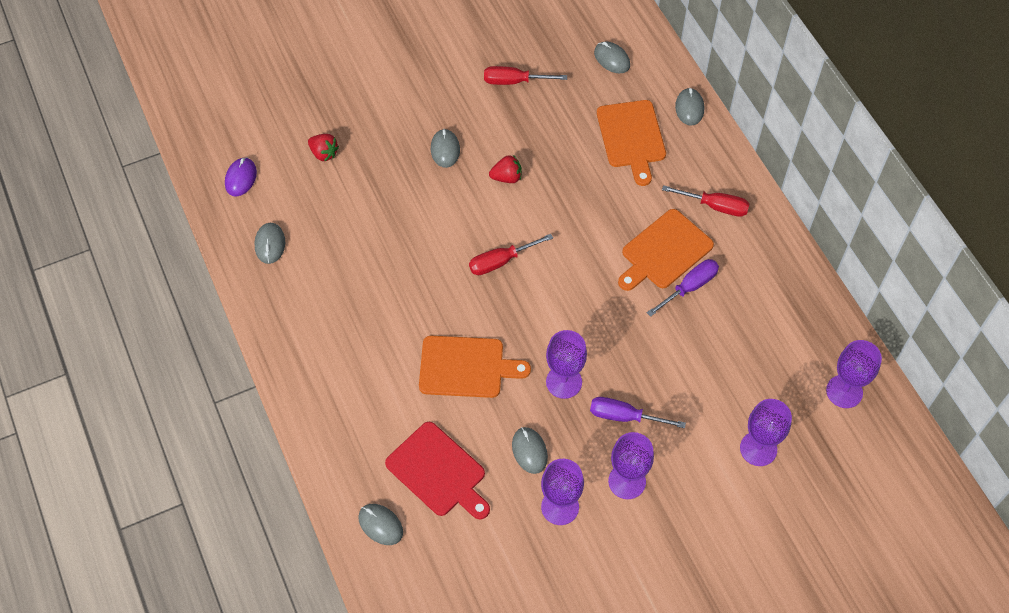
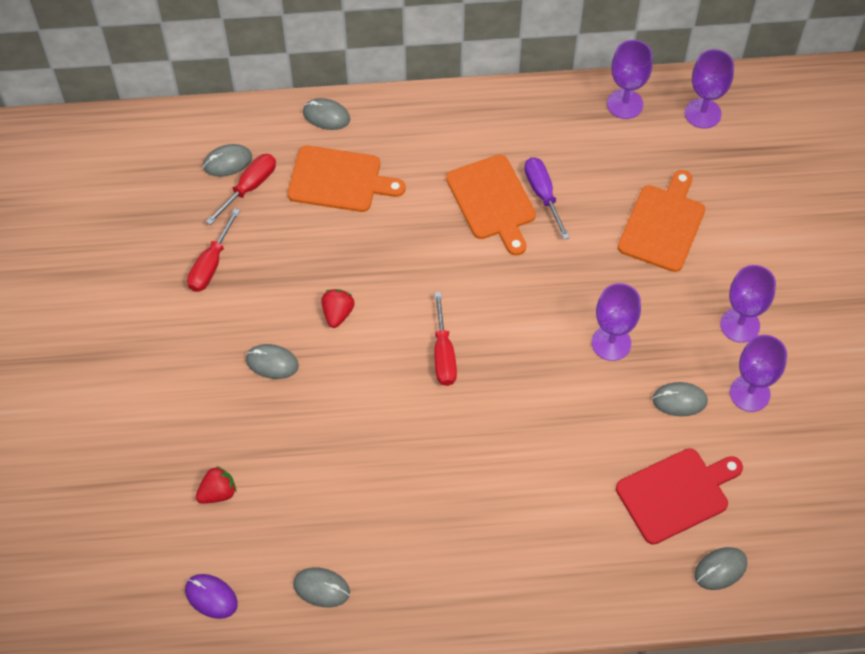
camera: 70 degrees left, 0 degrees up
(466, 367) = (561, 429): orange cutting board -> orange cutting board (663, 224)
(625, 416) = (669, 302): purple screwdriver -> none
(714, 206) = (456, 138): red screwdriver -> red screwdriver (249, 188)
(758, 449) = (739, 203): purple goblet -> purple goblet (625, 104)

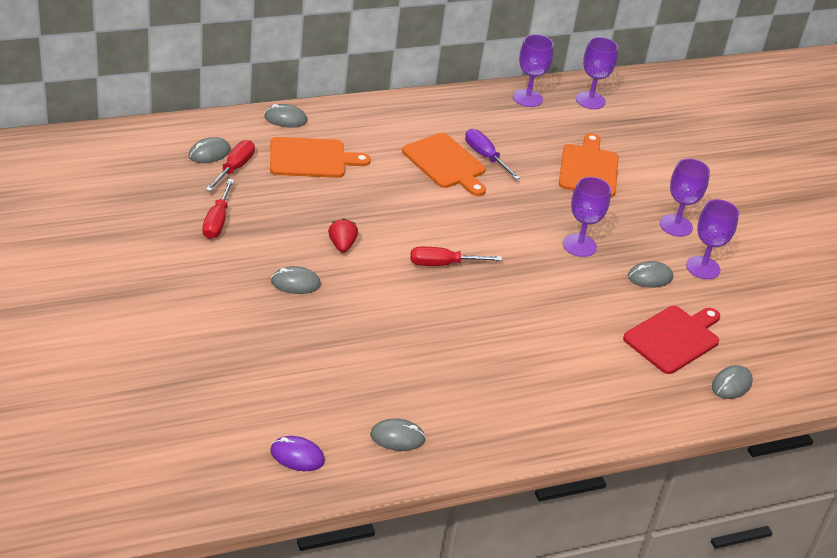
camera: 20 degrees left, 20 degrees down
(218, 493) = (277, 379): red strawberry -> none
(443, 354) = (443, 264): red screwdriver -> red screwdriver turned 105 degrees clockwise

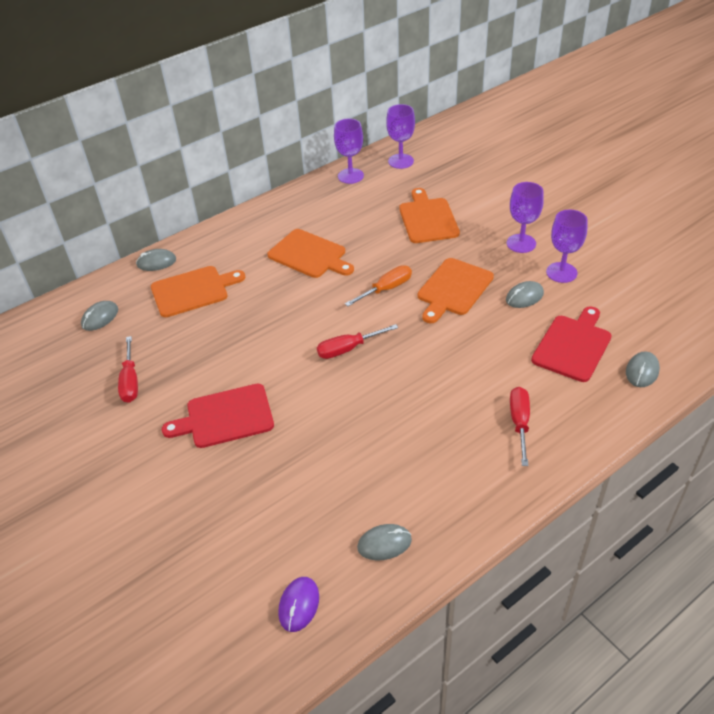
camera: 10 degrees left, 5 degrees up
(234, 168) = (128, 324): red screwdriver -> red screwdriver (519, 423)
(295, 283) = (225, 417): grey mouse -> red cutting board
(297, 456) = (299, 605): purple mouse -> purple mouse turned 75 degrees counterclockwise
(342, 245) = (252, 363): red strawberry -> none
(485, 157) = (340, 237): purple screwdriver -> none
(509, 222) = (386, 289): none -> orange screwdriver
(579, 245) = (453, 289): purple goblet -> orange cutting board

